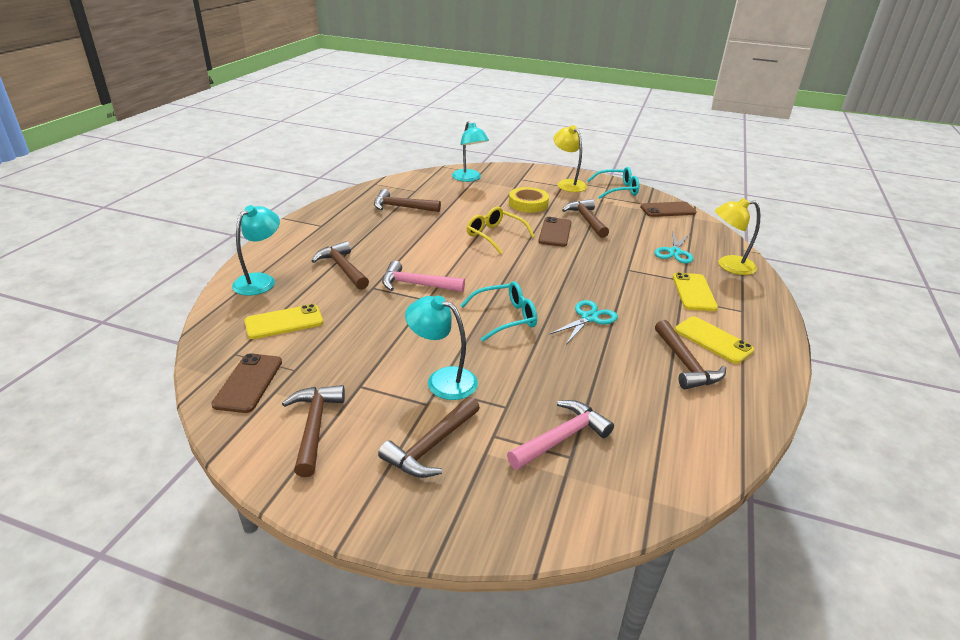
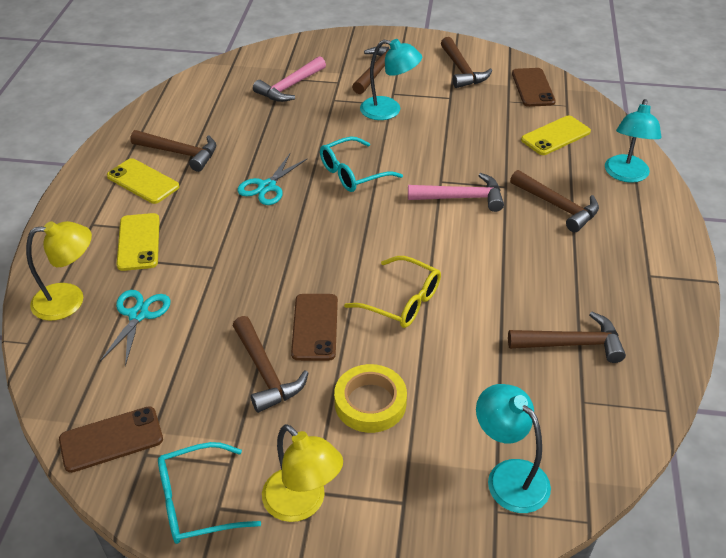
camera: 170 degrees right, 10 degrees up
(685, 364) = (180, 153): brown hammer -> brown hammer turned 135 degrees clockwise

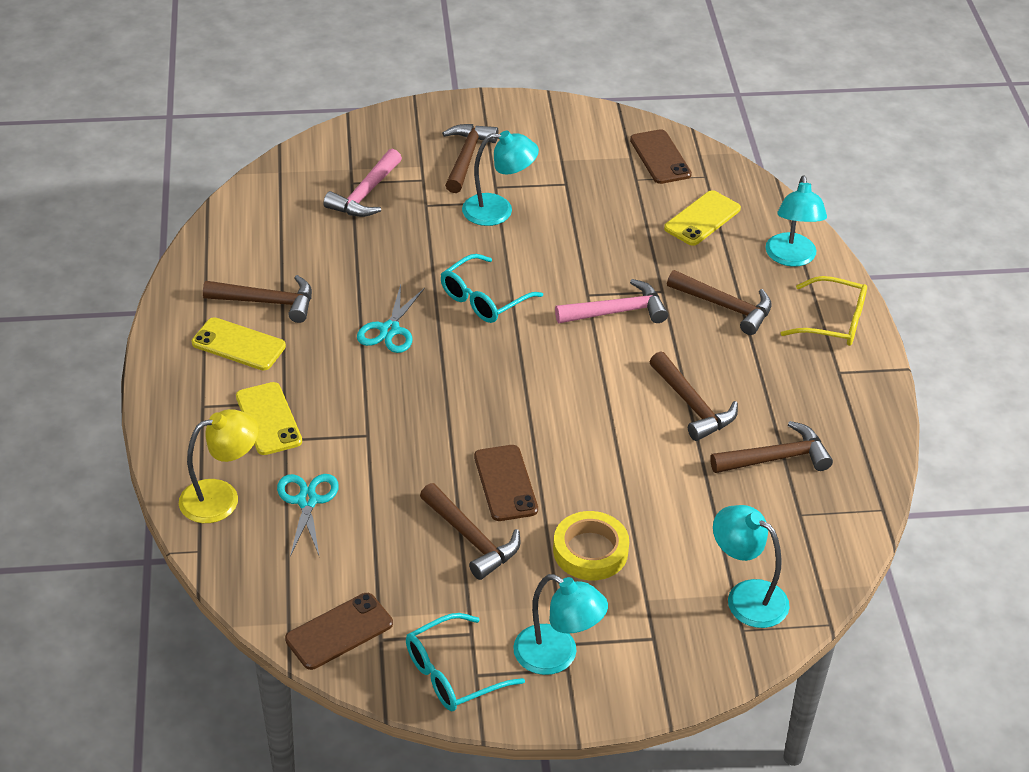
camera: 15 degrees left, 0 degrees up
(302, 504) = (557, 656): yellow lamp -> turquoise lamp
(402, 301) = (589, 441): yellow glasses -> yellow glasses (833, 322)
(462, 70) = (569, 144): brown hammer -> brown hammer (692, 405)

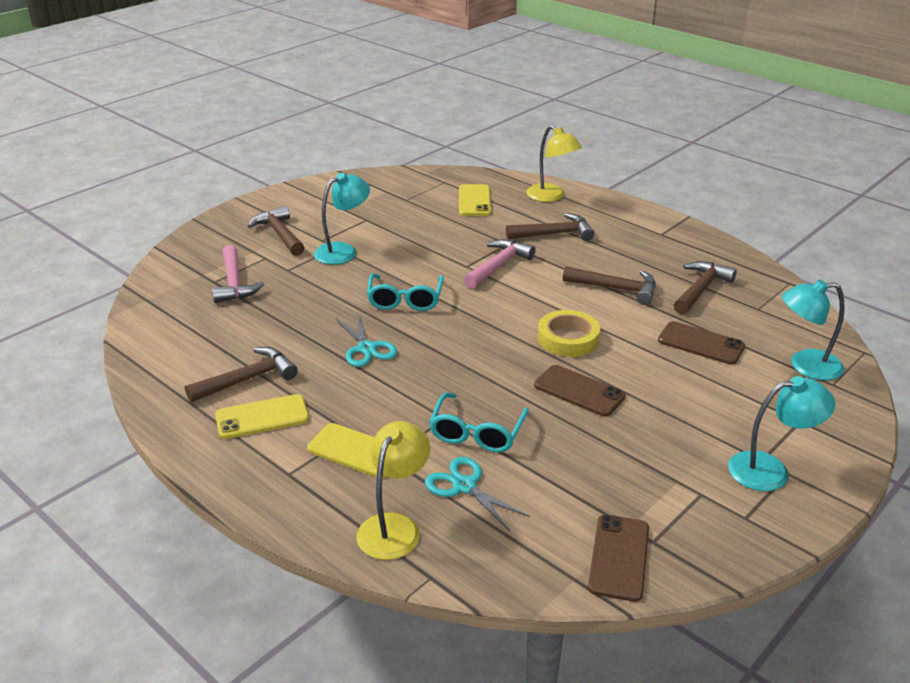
camera: 40 degrees left, 10 degrees down
(453, 674) = (732, 528): turquoise glasses -> turquoise glasses (477, 433)
(471, 539) = (610, 436): brown hammer -> none
(590, 551) = (688, 397): yellow tape -> yellow tape (568, 338)
(660, 157) = (404, 184): brown phone -> brown phone (701, 343)
(791, 258) = (551, 196): turquoise lamp -> yellow lamp
(833, 322) = (620, 214): yellow glasses -> none

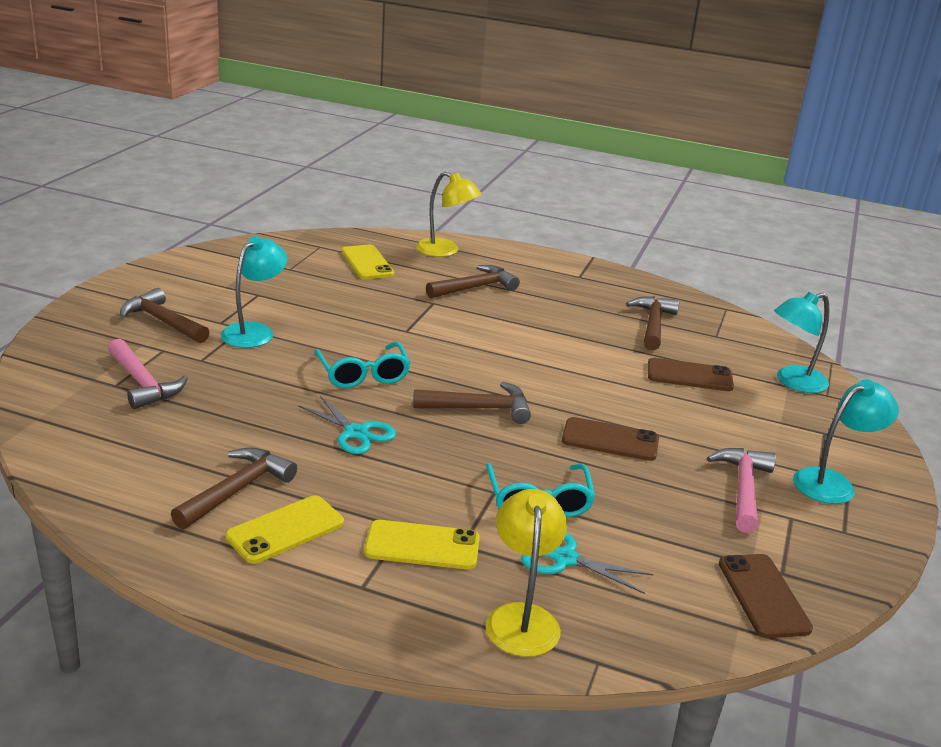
camera: 25 degrees left, 5 degrees down
(498, 266) = (440, 326): pink hammer -> pink hammer (743, 489)
(568, 338) = (562, 390): yellow tape -> none
(616, 289) = (574, 334): brown hammer -> brown hammer (479, 408)

